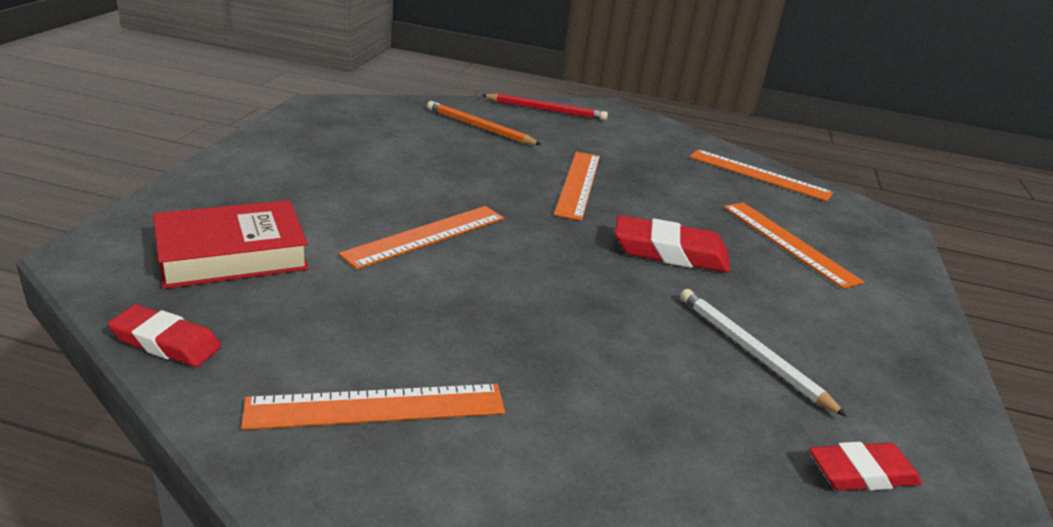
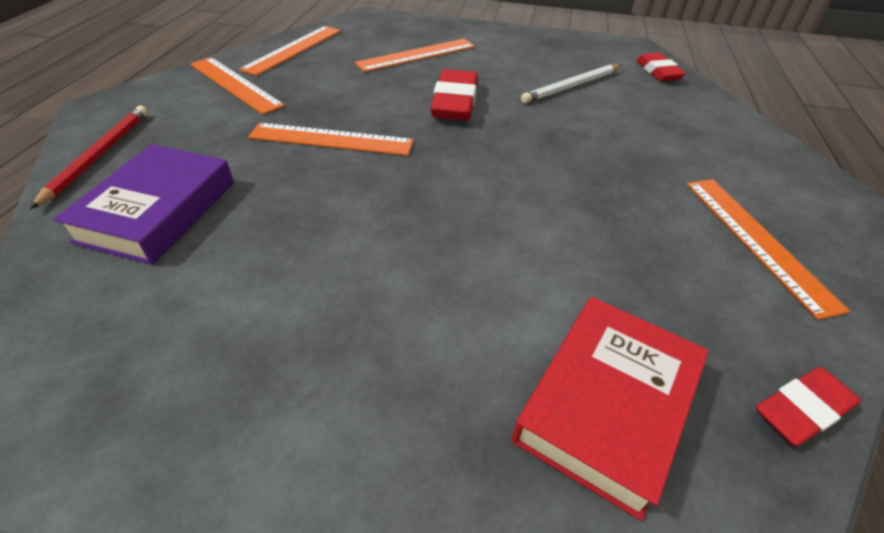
camera: 90 degrees left, 15 degrees up
(166, 342) = (802, 410): red eraser -> red eraser turned 45 degrees clockwise
(232, 254) = (607, 405): red book -> red book turned 60 degrees clockwise
(426, 235) = (484, 237): orange ruler -> orange ruler (235, 84)
(479, 127) = (158, 211): orange pencil -> purple book

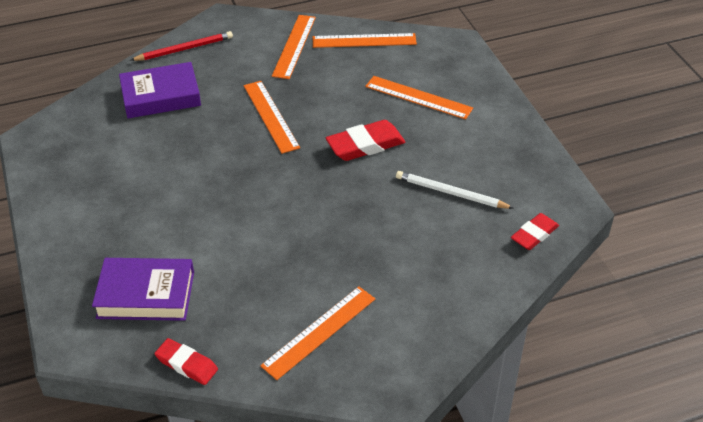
camera: 60 degrees right, 0 degrees up
(607, 405) = (146, 295): red book -> purple book

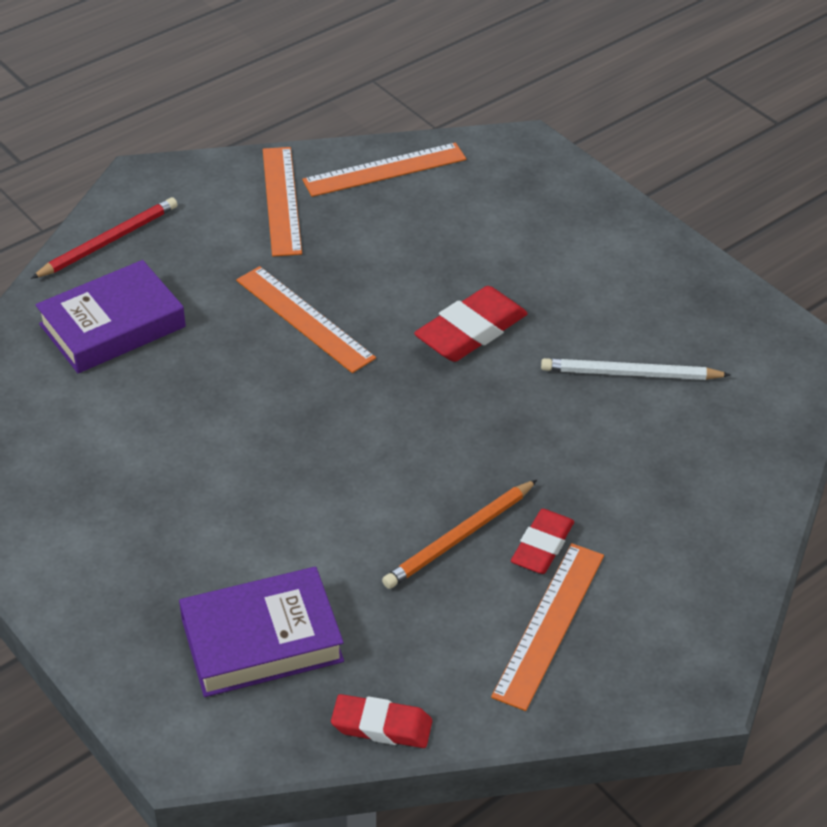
camera: 20 degrees left, 0 degrees up
(293, 265) = (459, 537): none -> orange pencil
(418, 97) = (511, 240): orange ruler -> none
(534, 234) = (774, 406): red eraser -> red eraser (542, 546)

